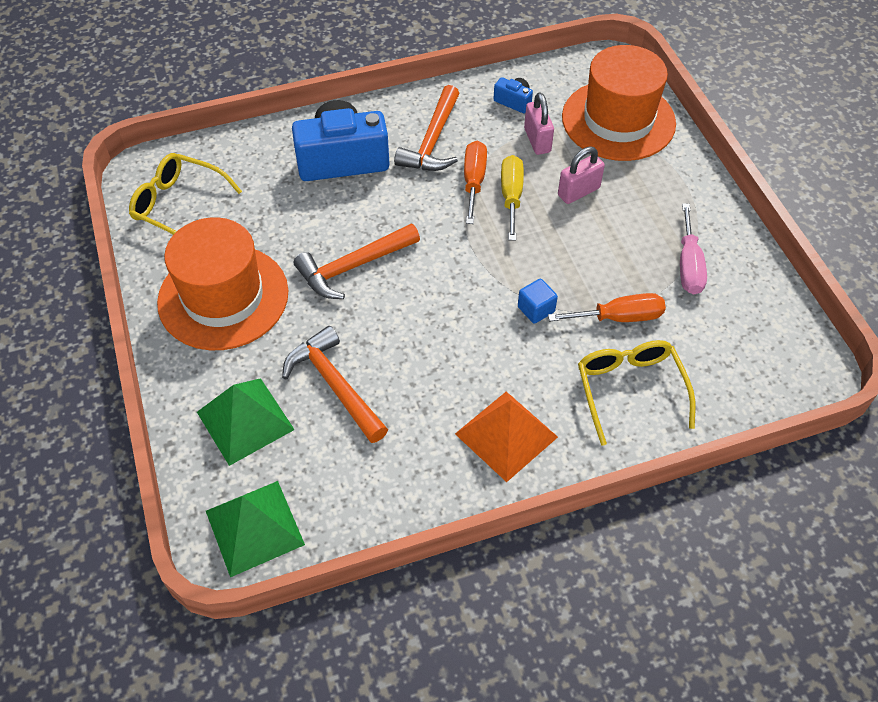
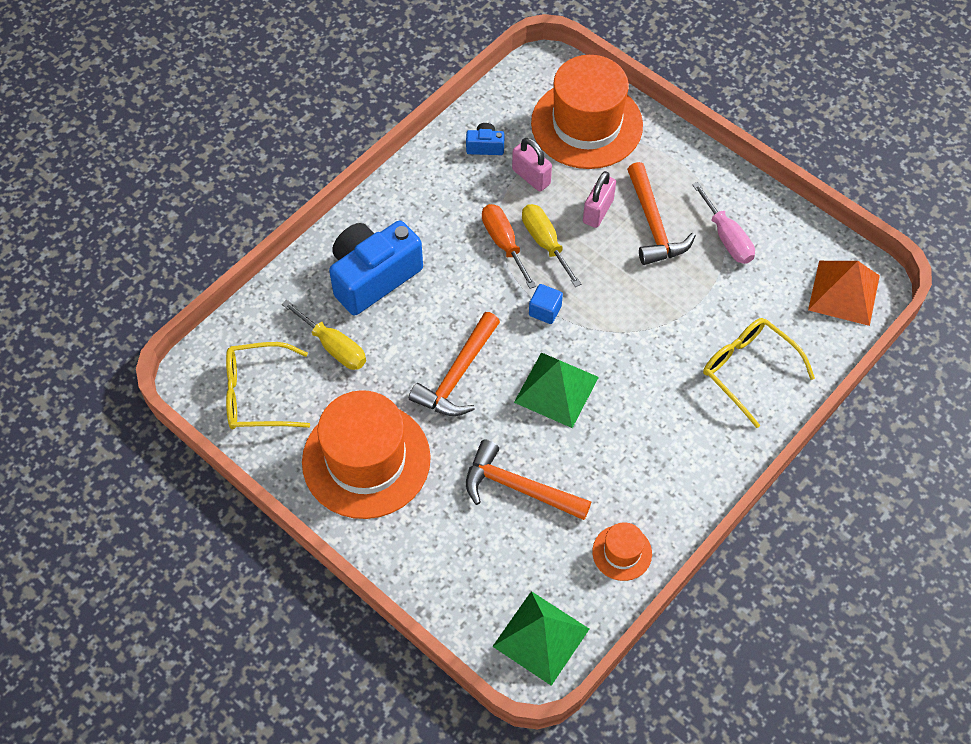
camera: 30 degrees left, 5 degrees up
(245, 420) = (468, 556): green pyramid -> green pyramid (556, 389)
(268, 197) = (334, 347): none -> yellow screwdriver
(387, 492) = (622, 552): none -> orange hat
(433, 141) = (441, 220): orange hammer -> orange hammer (654, 225)
(506, 435) = (680, 458): orange pyramid -> orange pyramid (844, 292)
(536, 309) = (633, 338): blue cube -> blue cube (545, 311)
(619, 317) = (702, 312): orange screwdriver -> none

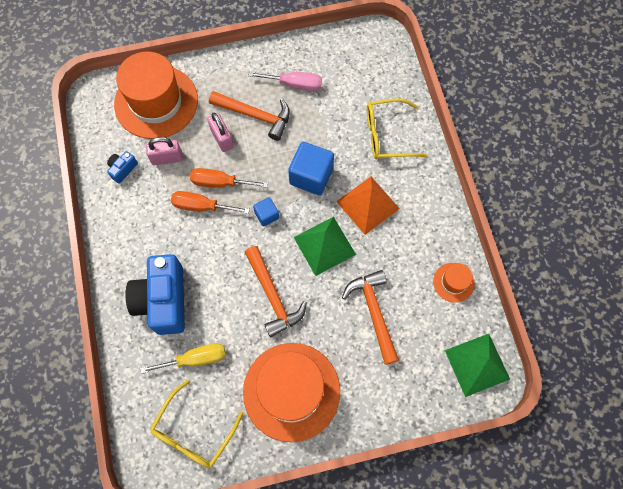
camera: 55 degrees left, 10 degrees up
(518, 488) = (373, 312): orange hammer -> orange hammer turned 105 degrees clockwise
(545, 243) = (220, 183): yellow screwdriver -> orange screwdriver
(628, 324) = (311, 176): none -> blue cube
(844, 292) = (375, 53): orange pyramid -> orange pyramid (368, 205)

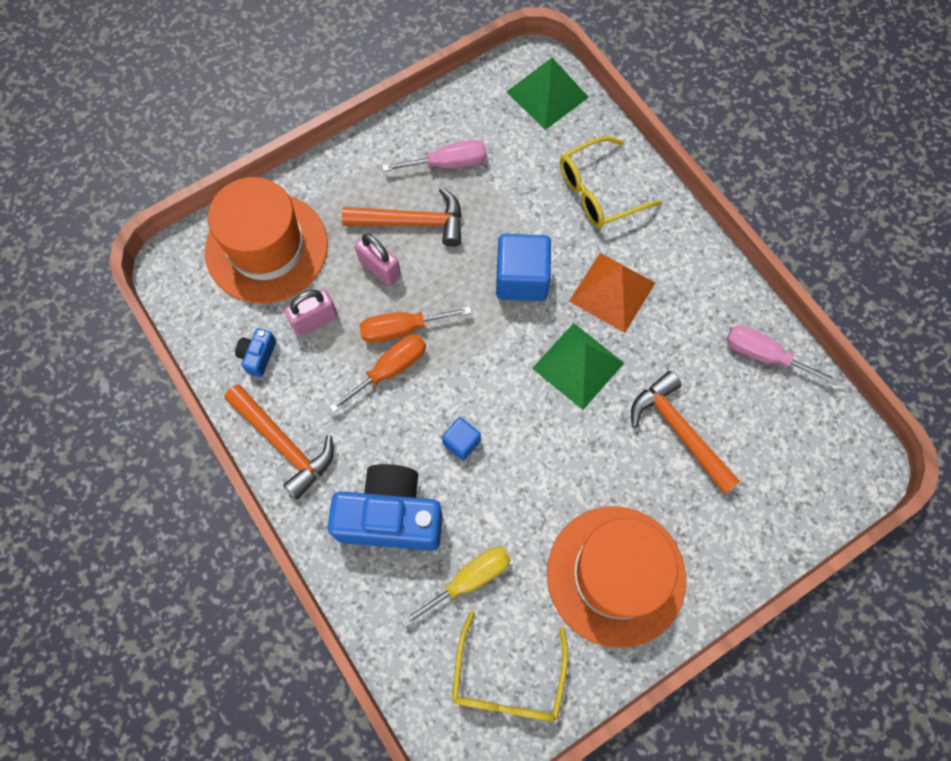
camera: 20 degrees left, 0 degrees up
(163, 300) = (391, 516): blue camera -> blue camera turned 120 degrees clockwise
(201, 206) = (390, 369): orange screwdriver -> orange screwdriver turned 150 degrees clockwise
(267, 215) = (484, 351): blue cube -> blue cube (461, 442)
(273, 296) = (538, 457): orange hammer -> orange hammer (284, 444)
(453, 282) = (764, 355): orange hat -> pink screwdriver
(477, 364) = (838, 451): green pyramid -> green pyramid (547, 94)

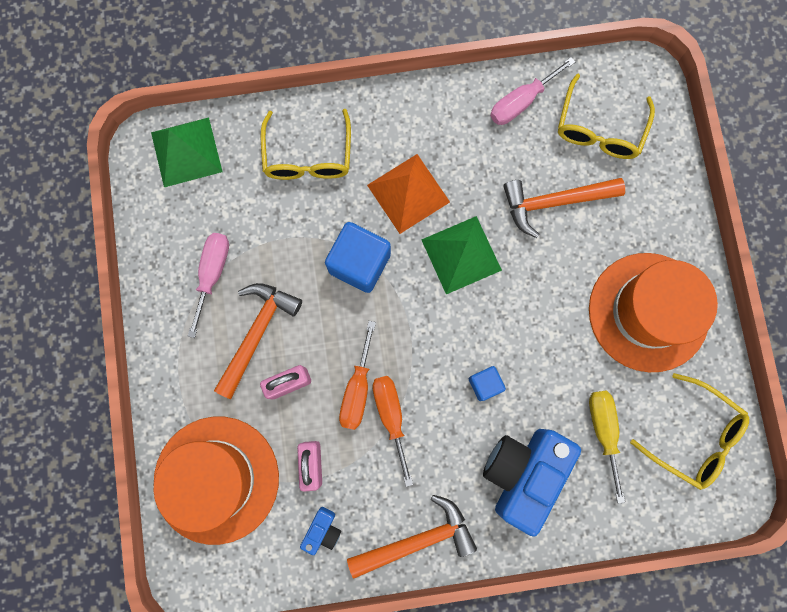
camera: 65 degrees left, 10 degrees up
(258, 356) = (322, 530): blue camera -> blue camera turned 105 degrees counterclockwise
(782, 443) = (599, 129): none -> yellow glasses

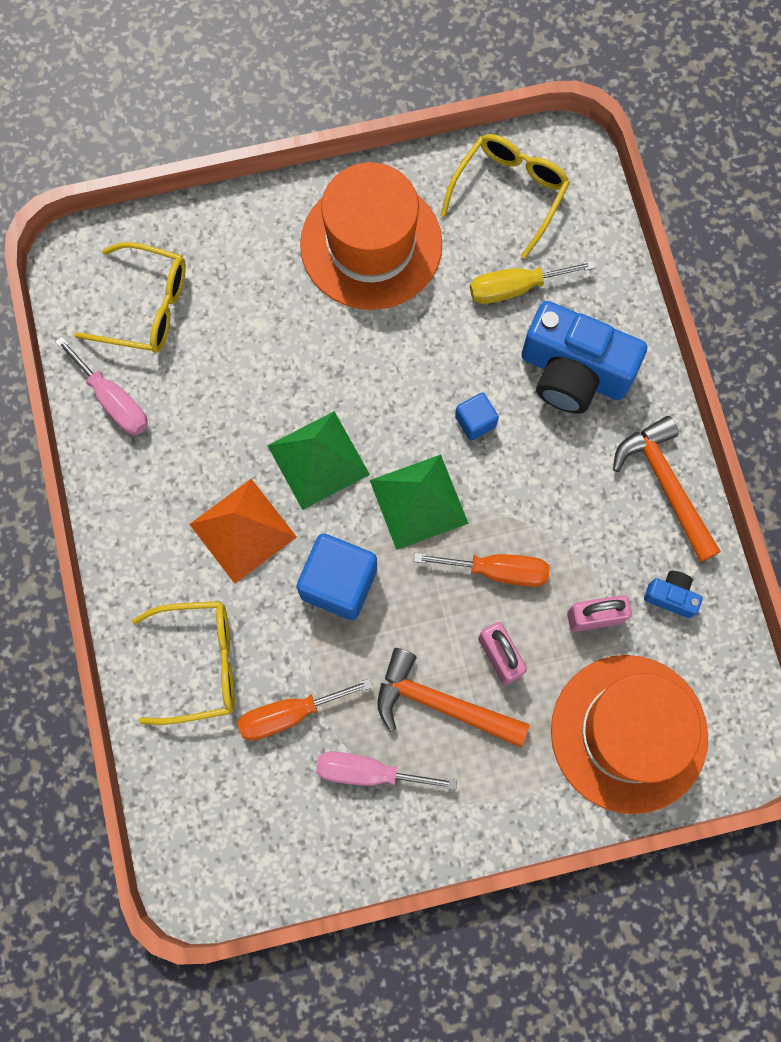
camera: 95 degrees left, 5 degrees down
(186, 152) = (201, 830): green pyramid -> green pyramid (418, 501)
(391, 416) = (526, 527): orange screwdriver -> orange screwdriver (289, 714)
(554, 202) = (244, 355): orange hammer -> none

